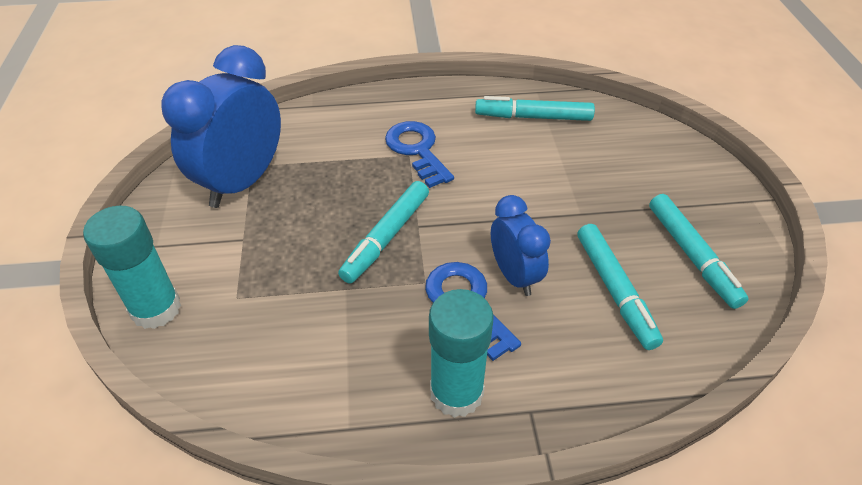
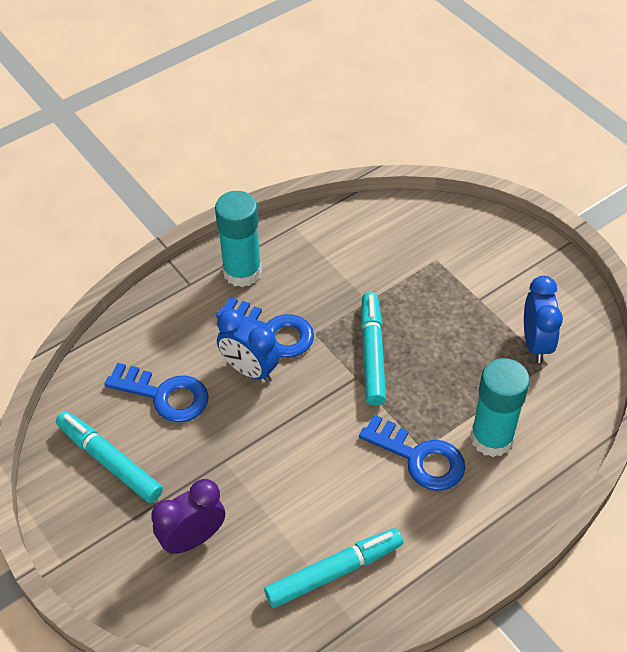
camera: 150 degrees right, 5 degrees up
(156, 309) = (479, 228): turquoise glue stick -> turquoise glue stick (492, 438)
(242, 182) = (536, 343): blue clock -> blue clock, size x0.58
(614, 291) = (165, 395): turquoise marker -> blue key
(633, 173) = (193, 539): none -> purple clock

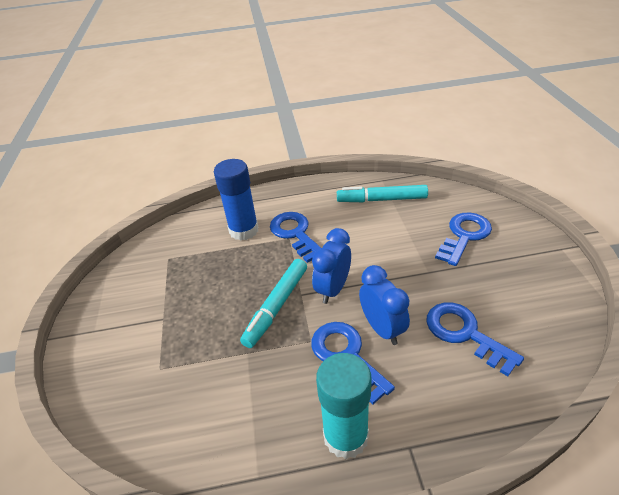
camera: 150 degrees left, 10 degrees down
(110, 461) = (522, 298): turquoise marker -> none
(193, 539) = (464, 236): purple clock -> blue key
(492, 438) = (244, 230): turquoise glue stick -> blue glue stick
(536, 343) = (161, 272): blue clock -> blue clock (333, 289)

